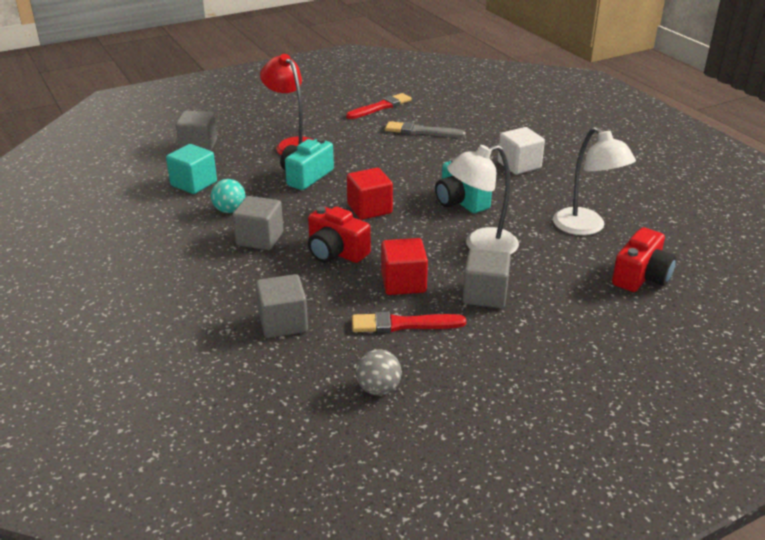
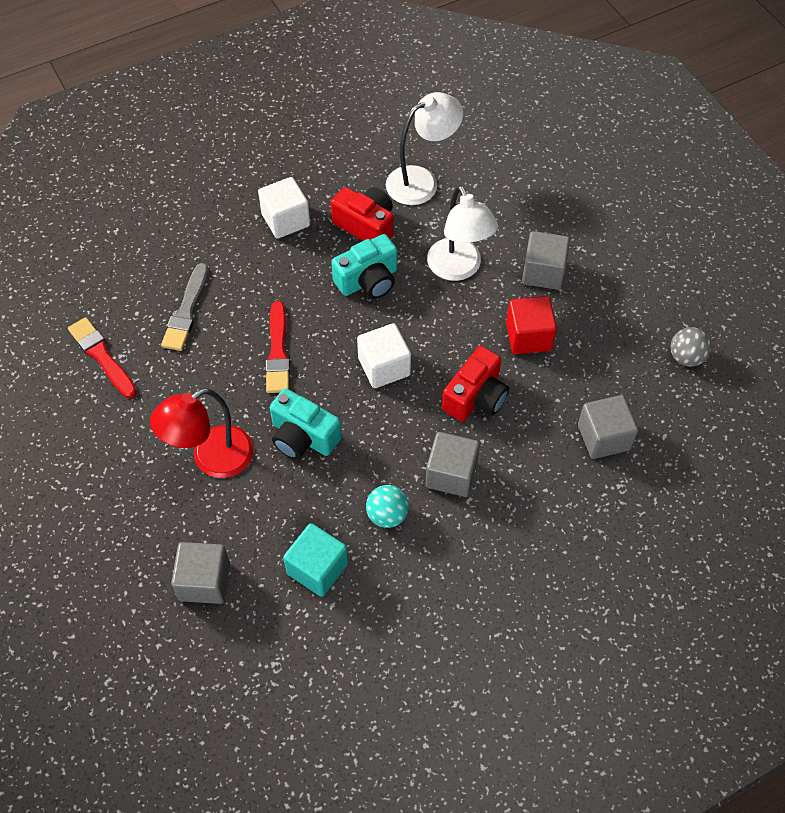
camera: 90 degrees left, 25 degrees up
(369, 209) = (384, 367): red cube -> white cube
(403, 324) = (595, 338): red brush -> red brush (278, 352)
(641, 277) = (505, 155): red camera -> red camera (366, 226)

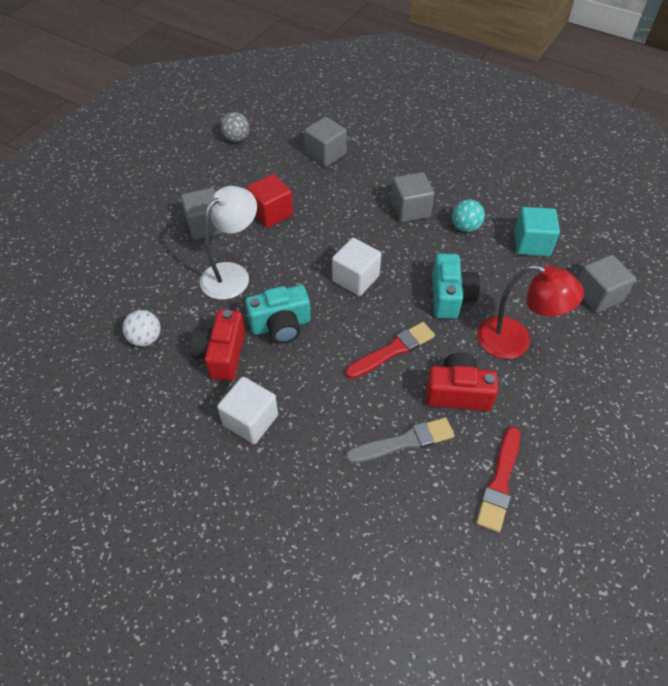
camera: 120 degrees left, 5 degrees down
(368, 280) = (281, 325): turquoise camera -> turquoise camera turned 135 degrees clockwise
(421, 181) = (146, 338): white lamp -> white ball
(476, 397) = (342, 220): red camera -> red camera (457, 392)

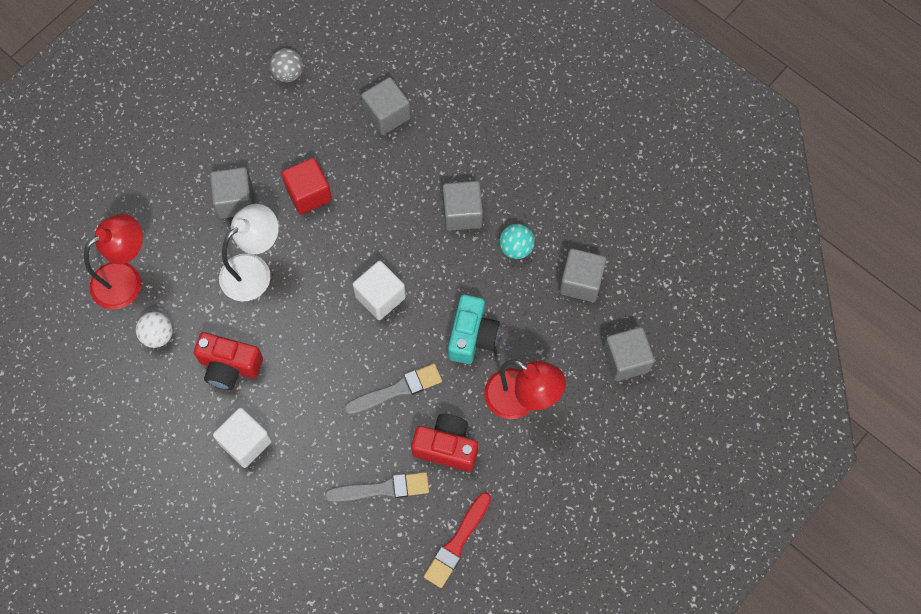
camera: 10 degrees right, 15 degrees up
(109, 297) = (126, 279): none -> red lamp
(222, 354) = (229, 366): red camera -> red camera turned 90 degrees counterclockwise
(281, 325) = (292, 342): turquoise camera -> none
(392, 350) = (396, 390): red brush -> grey brush
(531, 243) = (581, 282): turquoise cube -> grey cube

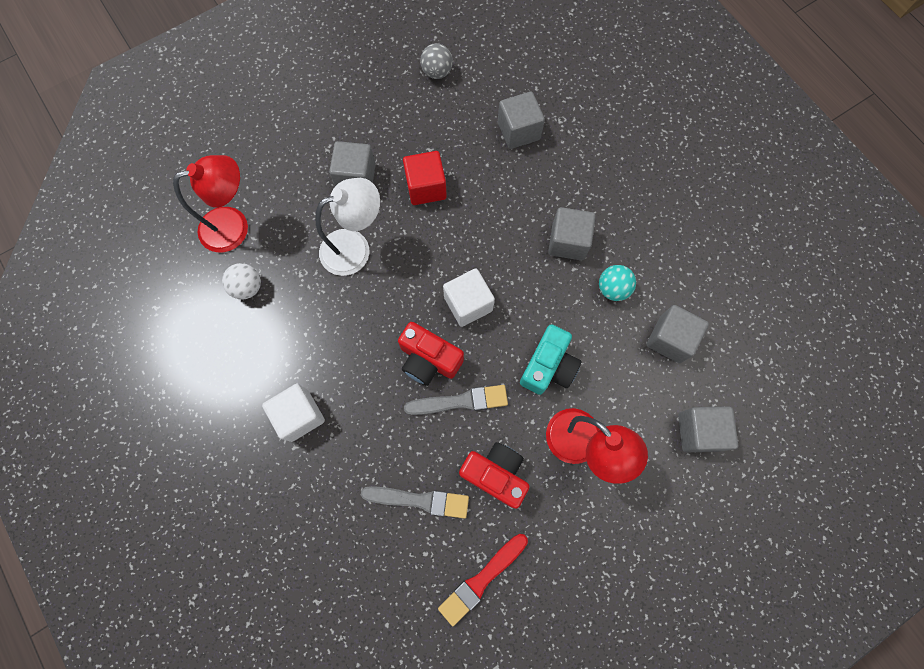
camera: 15 degrees right, 5 degrees up
(229, 366) = (305, 335): red camera -> red camera (429, 359)

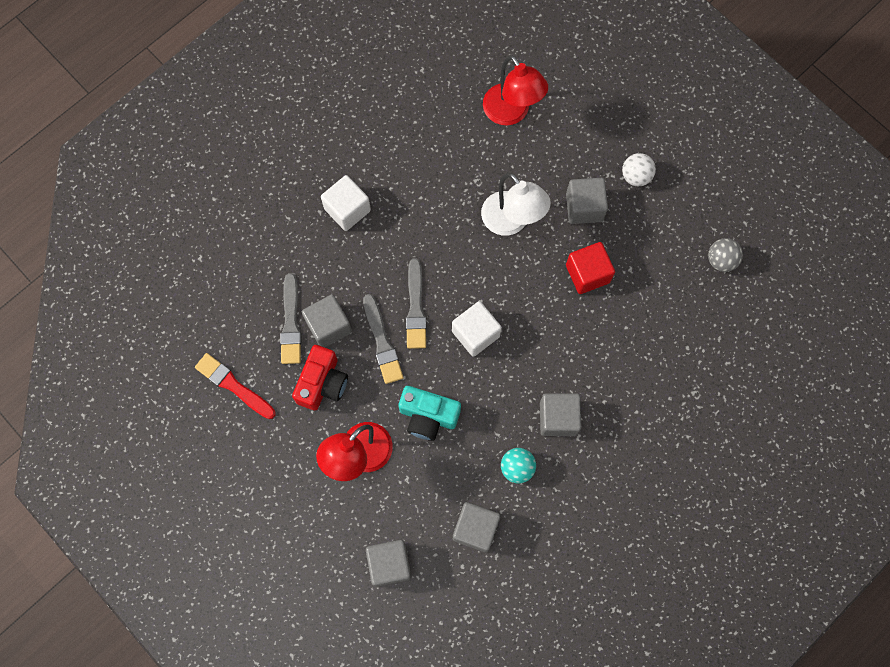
camera: 80 degrees right, 0 degrees up
(248, 287) = (455, 139): white ball -> white ball (636, 176)
(429, 359) = (415, 308): red camera -> grey brush
(518, 131) = (671, 352): grey cube -> grey cube (329, 326)

